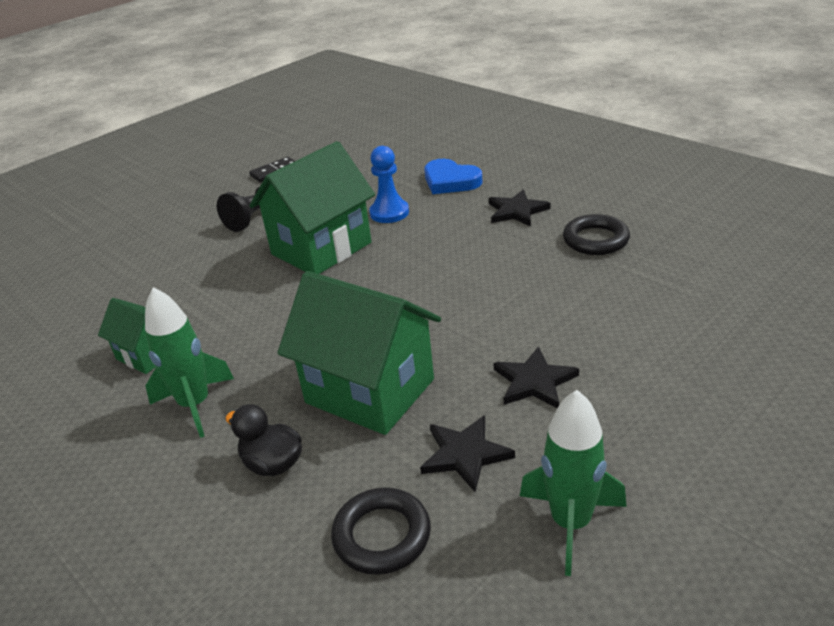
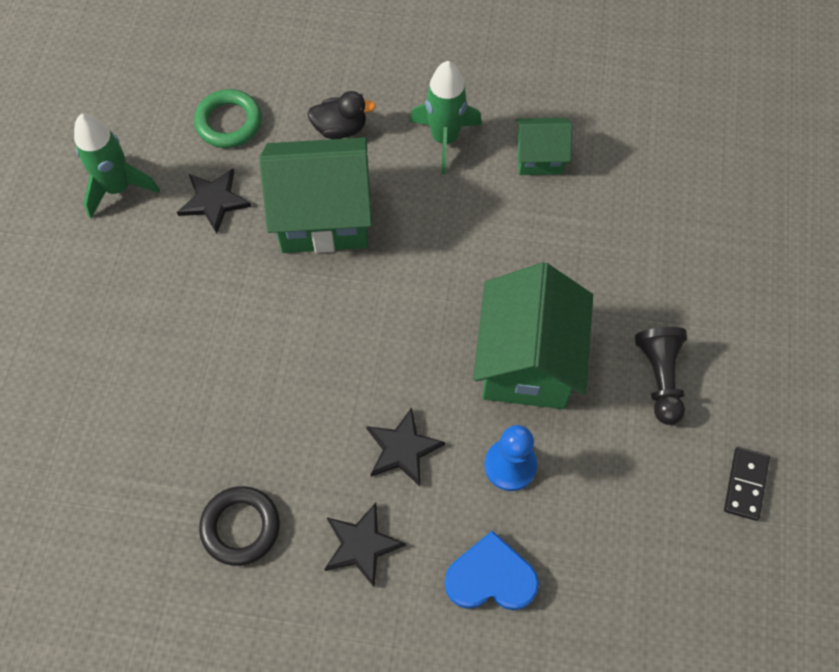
camera: 140 degrees right, 30 degrees up
(382, 535) = (229, 122): black ring -> green ring
(534, 381) = (201, 290): black star -> black star (402, 448)

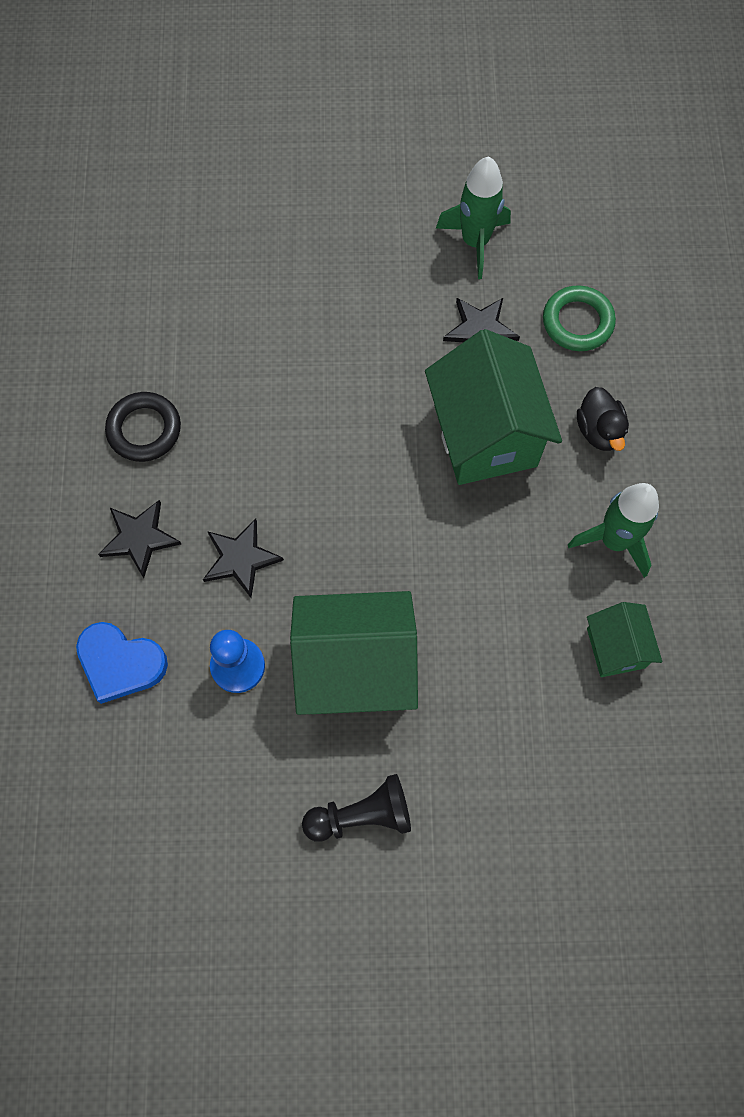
camera: 80 degrees right, 5 degrees up
(491, 577) = (120, 663): blue heart -> blue heart turned 120 degrees clockwise
(745, 484) = (251, 922): black domino -> none

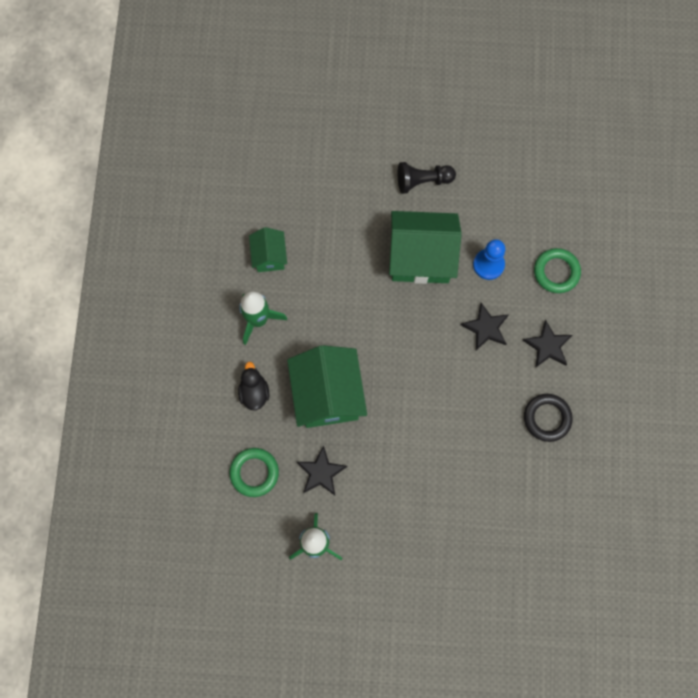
camera: 175 degrees left, 5 degrees up
(120, 663) = (556, 272): blue heart -> green ring

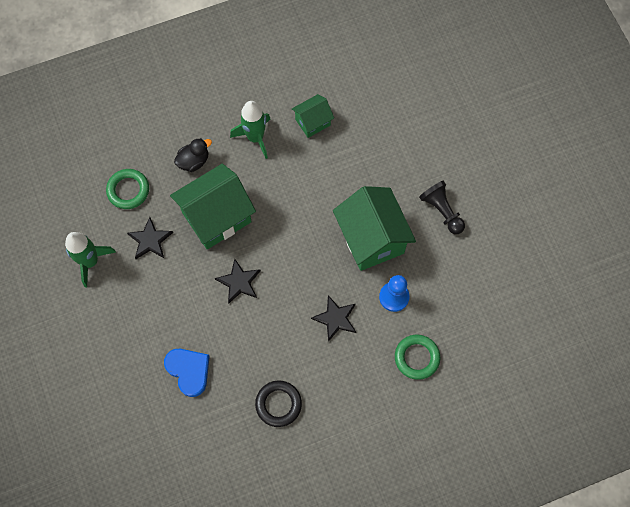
camera: 65 degrees right, 5 degrees down
(477, 490) = (189, 371): none -> blue heart
(547, 346) = (344, 378): black star -> black star (239, 282)

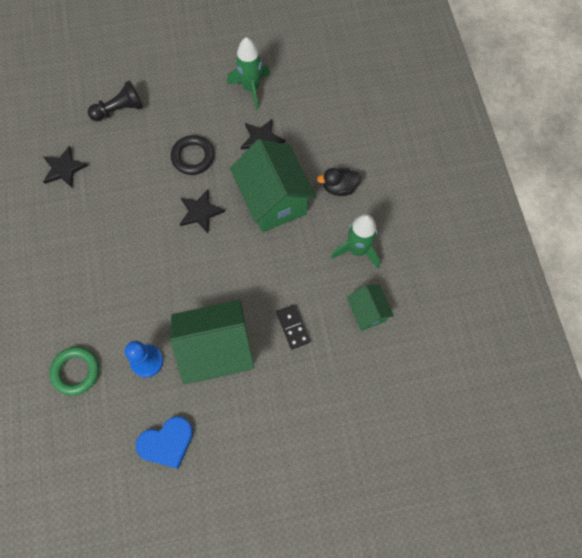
camera: 100 degrees right, 0 degrees up
(128, 190) = (317, 126): green ring -> none
(189, 371) = (125, 157): blue heart -> blue heart (167, 443)
(194, 161) = (339, 187): black duck -> black duck turned 105 degrees clockwise
(278, 404) = (70, 230): black ring -> black ring (193, 157)
(335, 318) = (139, 297): black star -> black star (64, 168)
(338, 180) = (293, 327): none -> black domino
(442, 211) = (233, 436): black pawn -> black pawn (119, 109)

